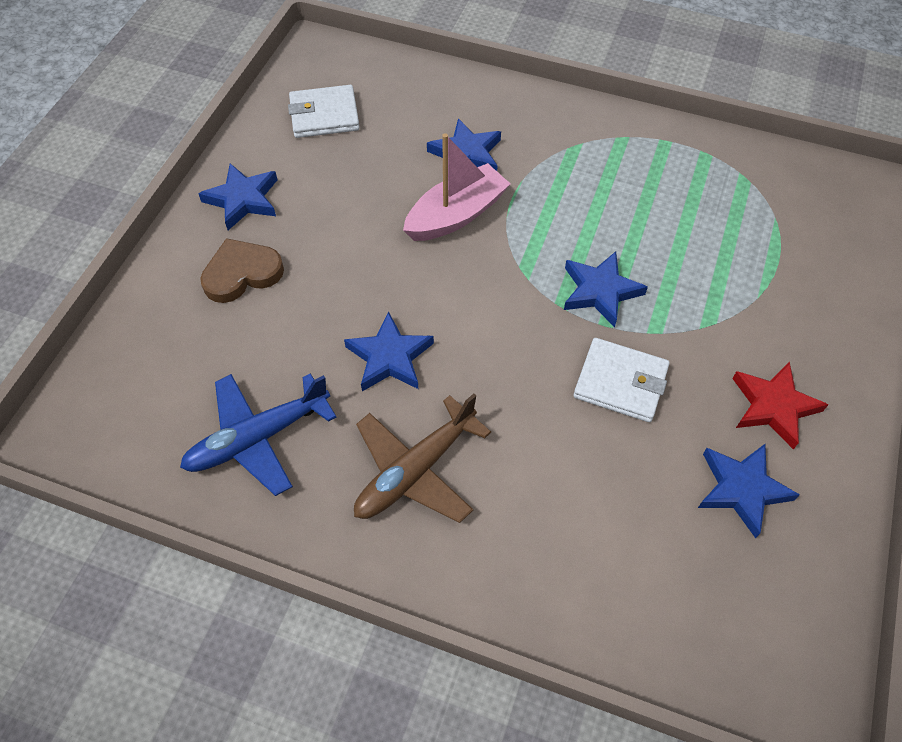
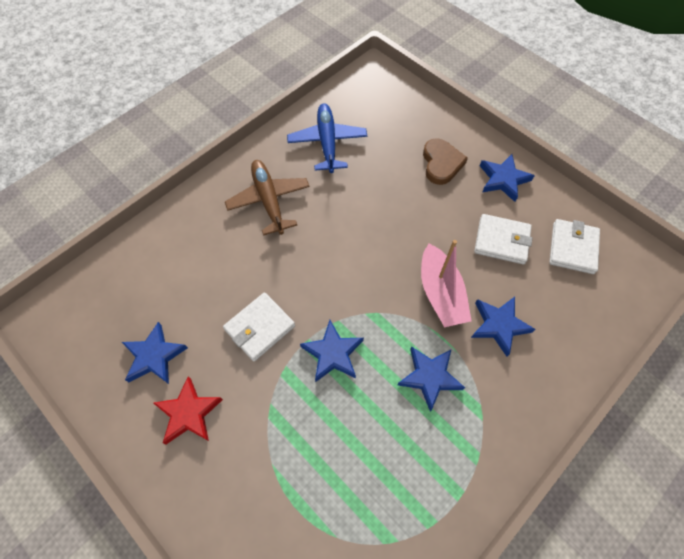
camera: 115 degrees right, 5 degrees up
(347, 178) = (501, 241): none -> white wallet
(389, 357) = (345, 214): blue star -> blue star (429, 377)

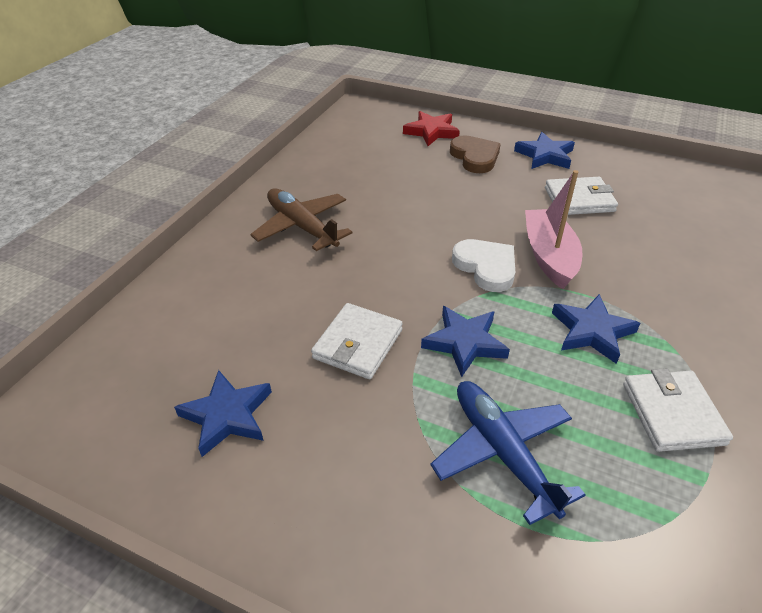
camera: 20 degrees left, 20 degrees down
(189, 413) = (310, 465): red star -> red star (431, 132)
(327, 142) = (342, 167): blue plane -> blue plane (502, 452)
(385, 288) = (486, 267): none -> white heart
(440, 293) = (549, 256): pink boat -> pink boat turned 150 degrees counterclockwise
(499, 325) = (630, 266): blue star -> none
(573, 248) = (651, 188): white wallet -> white wallet (672, 413)

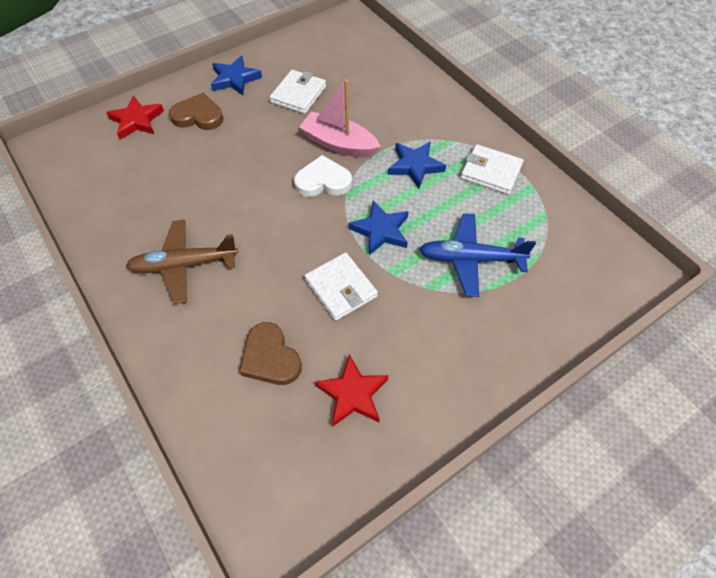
camera: 60 degrees left, 15 degrees up
(227, 415) = (352, 394): blue star -> red star
(236, 328) = (270, 358): none -> brown heart

